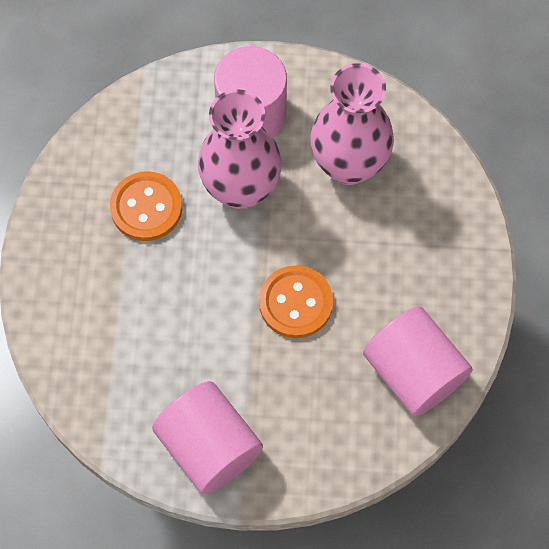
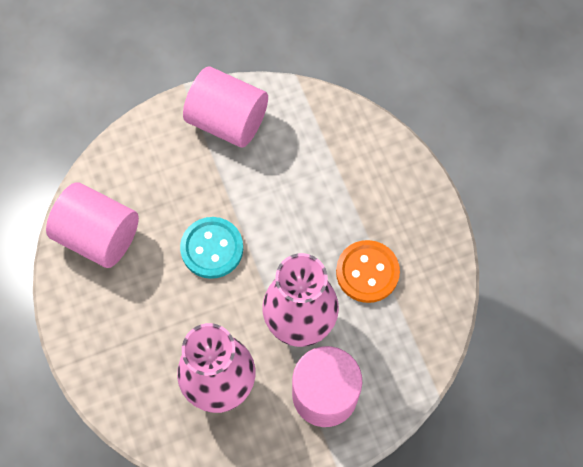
camera: 155 degrees right, 0 degrees up
(295, 303) = (212, 248): orange button -> turquoise button

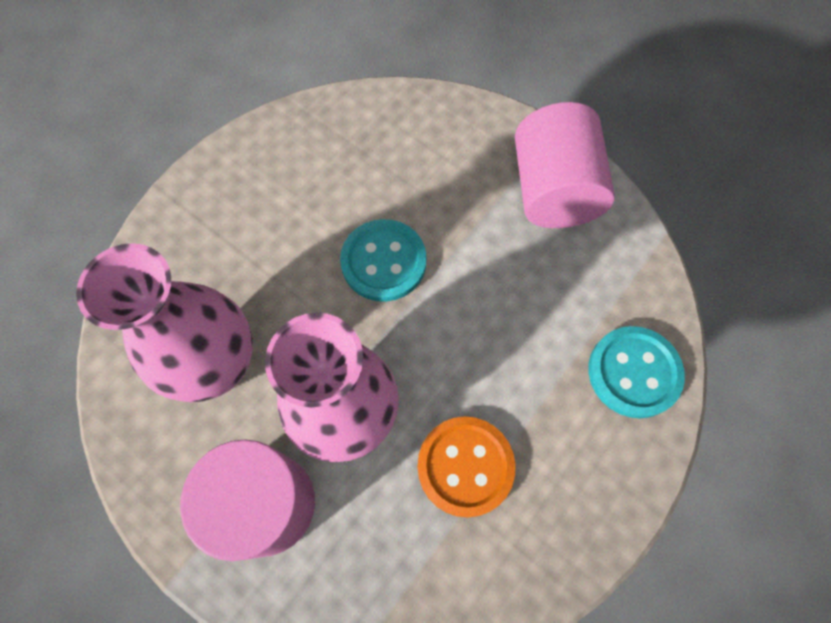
camera: 60 degrees right, 0 degrees up
(98, 236) = (329, 141): pink cylinder -> none
(368, 150) = (633, 373): none -> turquoise button

